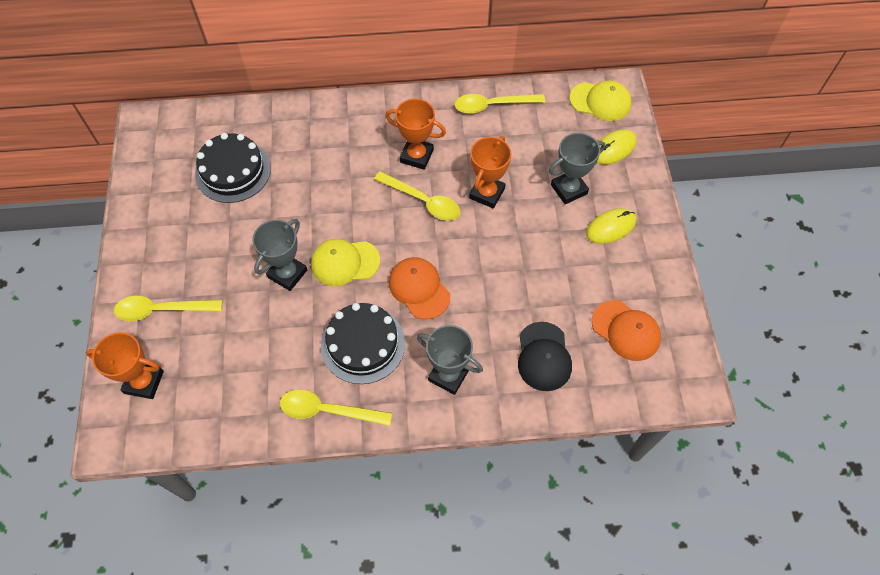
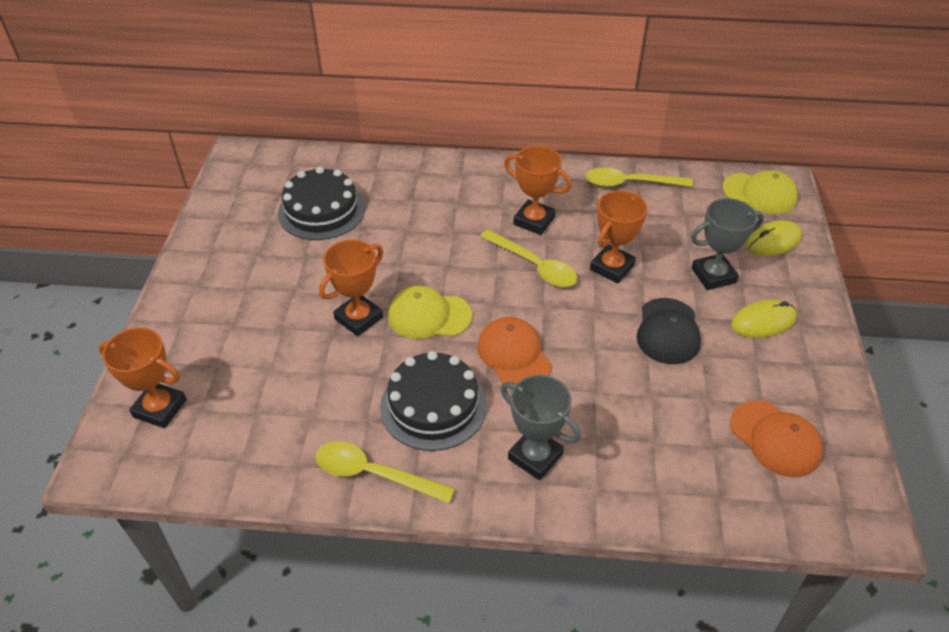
camera: 10 degrees right, 15 degrees down
(162, 310) = (203, 335): yellow spoon -> none
(287, 274) = (358, 318): grey trophy -> orange trophy
(543, 356) = (662, 453): black cap -> black cap (668, 331)

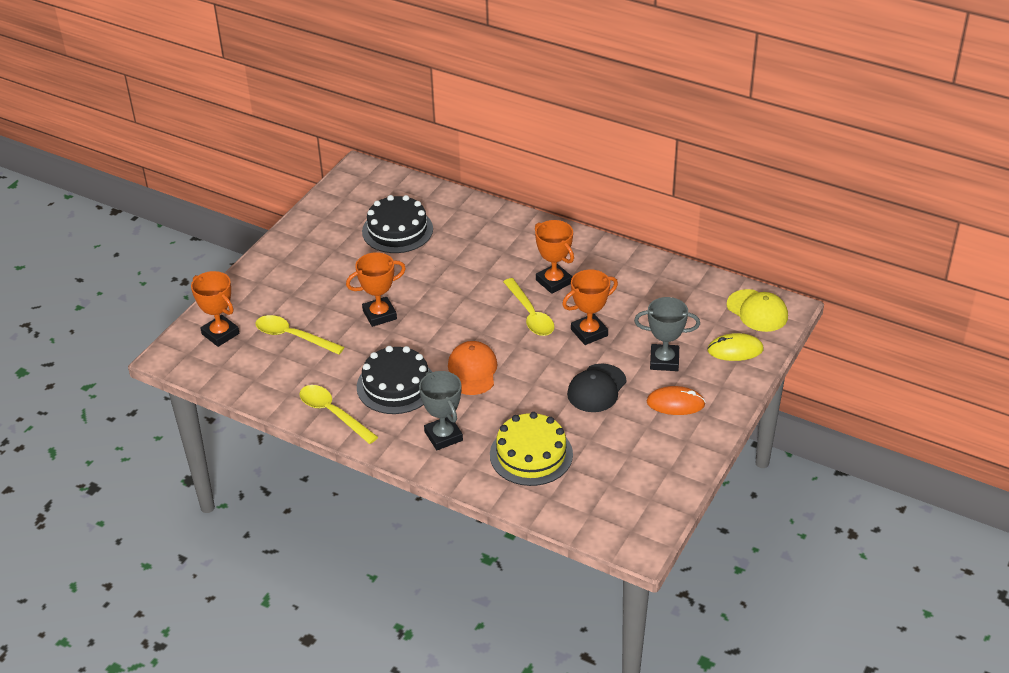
camera: 25 degrees right, 5 degrees down
(429, 316) = (430, 327): yellow cap -> none
(630, 183) = (654, 273): yellow spoon -> yellow spoon (293, 336)
(656, 443) = (531, 454): none -> yellow cake
(763, 321) = (675, 403): yellow mouse -> orange mouse
(775, 438) = (618, 478): orange cap -> none

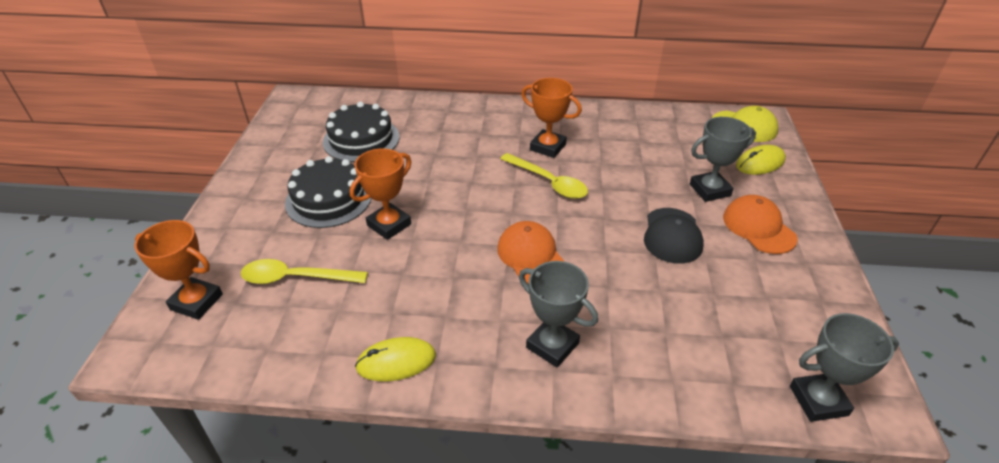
camera: 25 degrees left, 0 degrees up
(333, 413) = (396, 362): yellow spoon -> yellow mouse
(396, 385) = (455, 299): black cake -> black cake (328, 199)
(531, 454) = (668, 333): yellow cake -> none
(589, 332) = (618, 183): orange trophy -> none
(598, 526) = (818, 400): none -> grey trophy
(675, 403) = (758, 227): orange mouse -> orange cap

